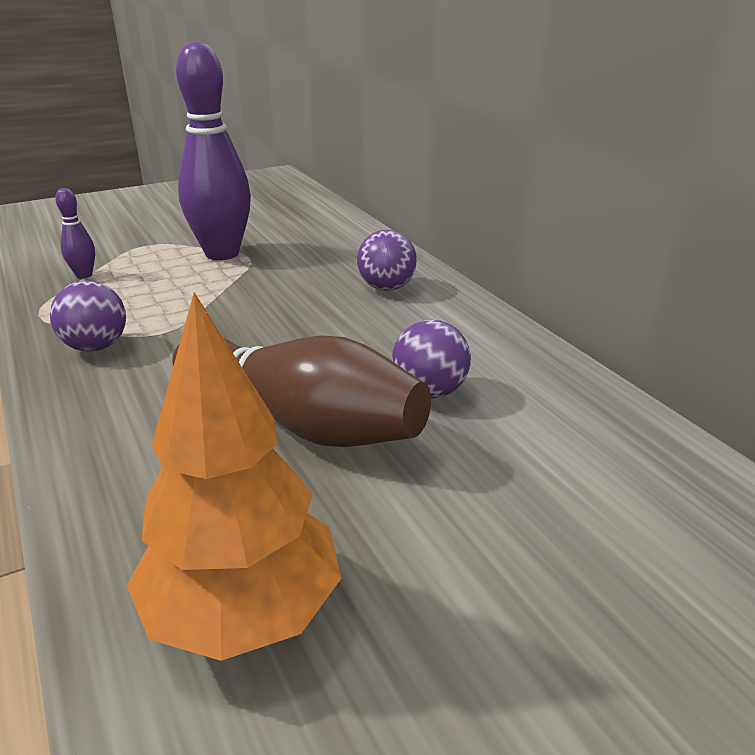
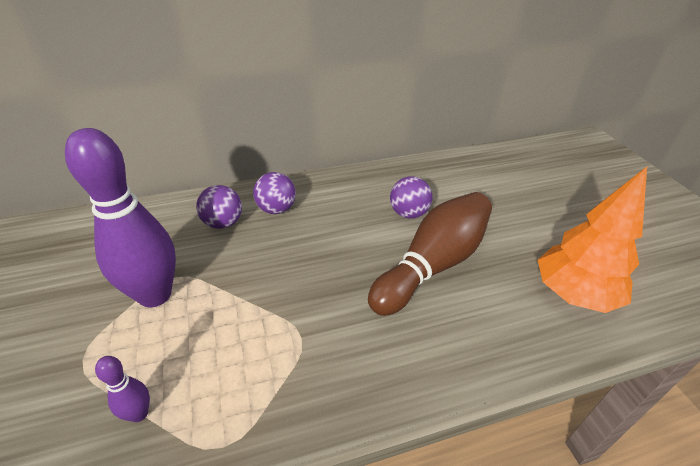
camera: 80 degrees left, 10 degrees up
(96, 346) = (312, 381): purple ball -> purple ball (223, 223)

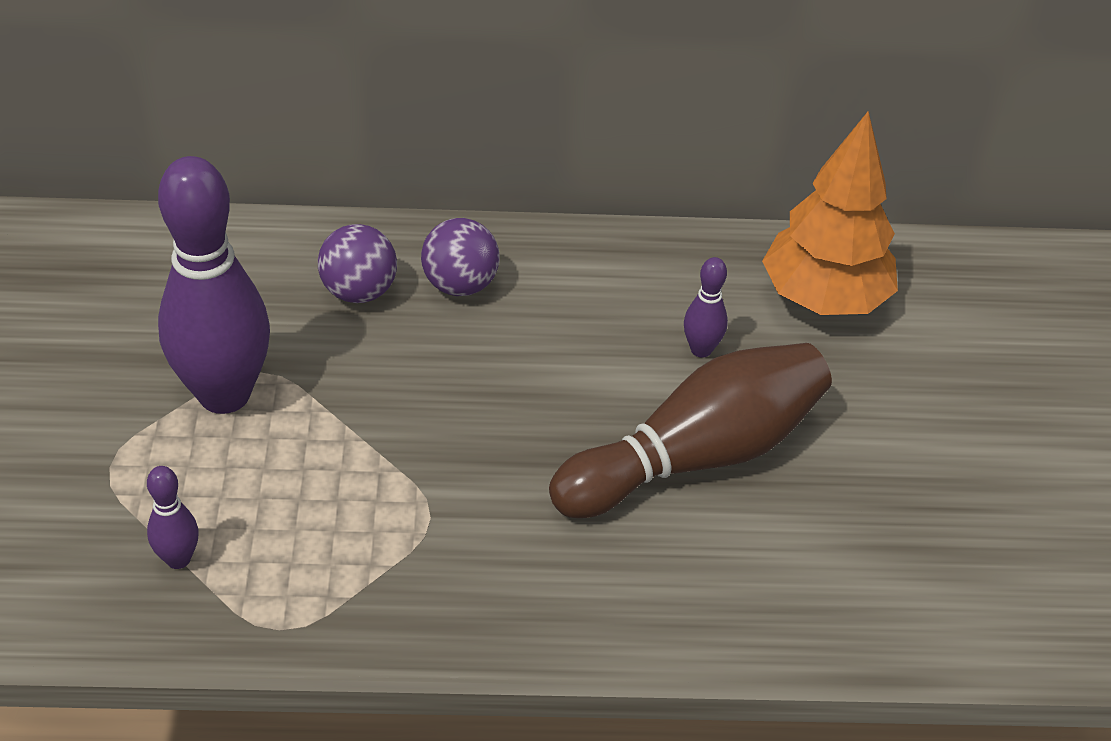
camera: 15 degrees right, 5 degrees up
(408, 213) = (701, 350): purple ball -> purple bowling pin
(573, 294) = (917, 568): orange tree -> orange tree (823, 299)

